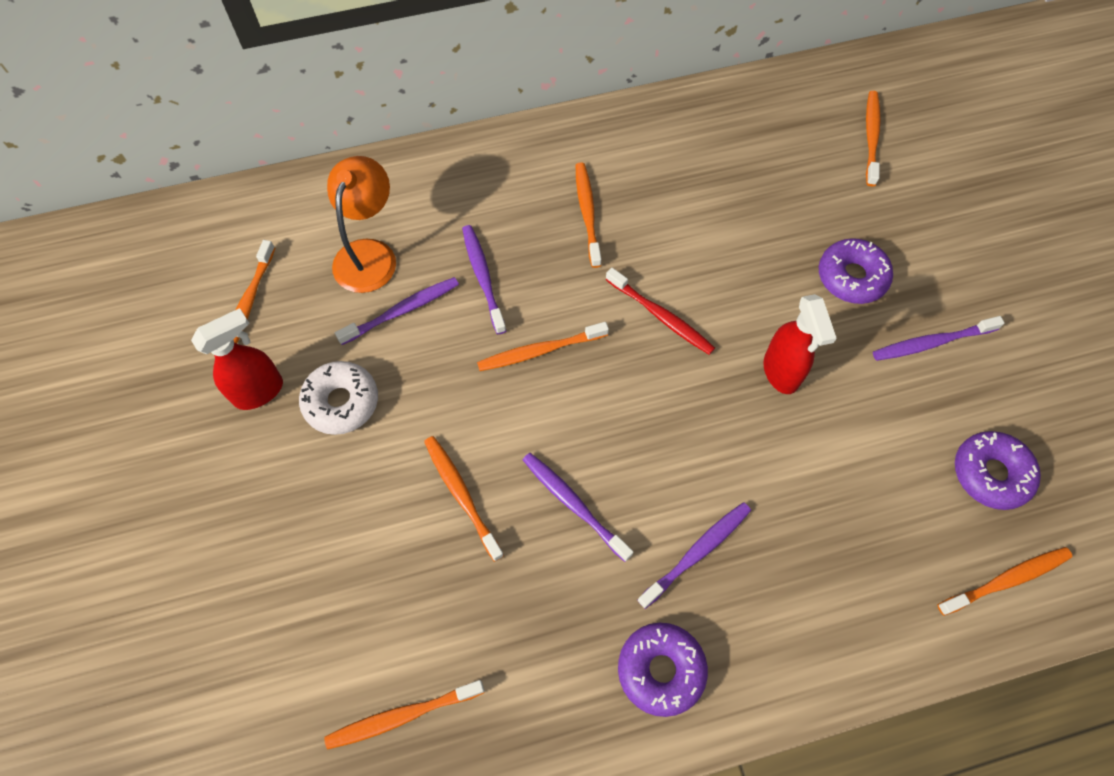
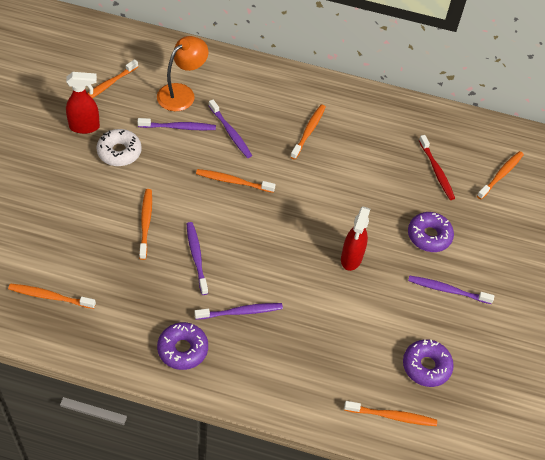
camera: 25 degrees right, 10 degrees down
(483, 277) = (231, 133): purple toothbrush -> purple toothbrush turned 135 degrees clockwise
(661, 317) = (308, 199): red toothbrush -> red toothbrush (436, 171)

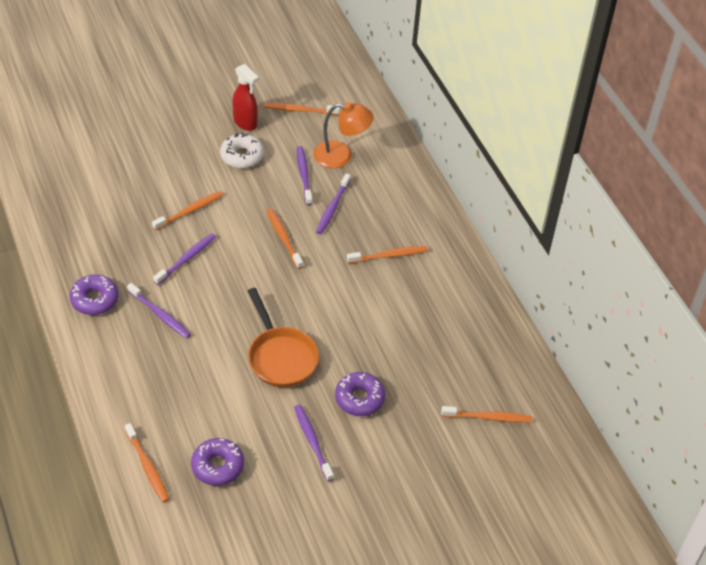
camera: 55 degrees right, 5 degrees down
(49, 296) = (73, 199): orange toothbrush -> none
(179, 127) = (304, 175): purple toothbrush -> purple toothbrush turned 150 degrees counterclockwise
(351, 259) = (281, 357): red spray bottle -> orange pan
(436, 171) = (440, 367): red toothbrush -> none

